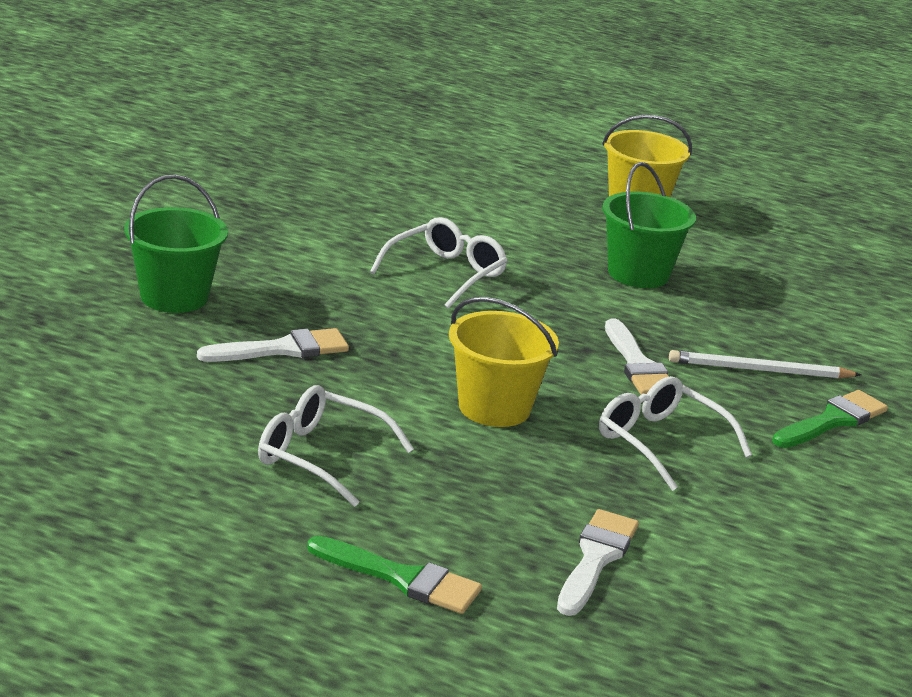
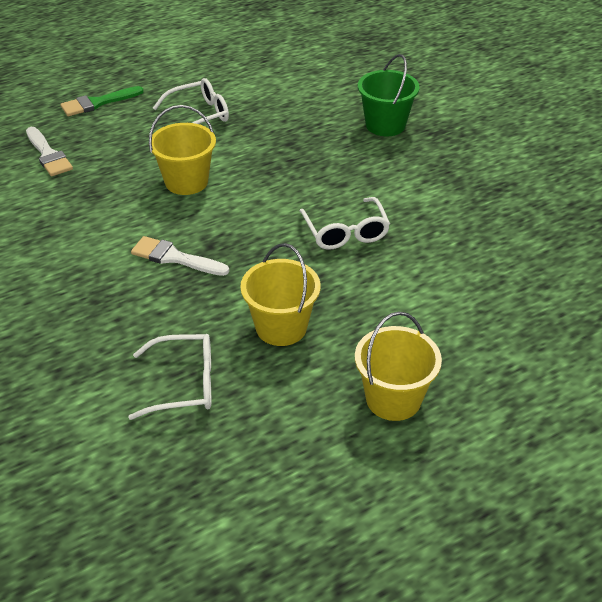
camera: 130 degrees right, 15 degrees up
(282, 349) = (302, 139): white brush -> none
(638, 274) = (281, 327): green bucket -> yellow bucket
(660, 442) = (99, 222): white glasses -> white glasses (184, 384)
(759, 370) = (118, 310): white pencil -> none
(832, 421) = (41, 307): green brush -> none

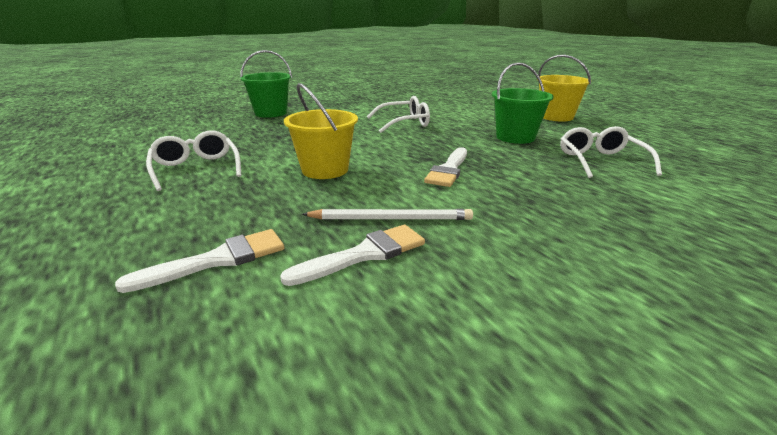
camera: 90 degrees left, 15 degrees down
(36, 209) = (364, 254): none -> white brush
(81, 220) = (391, 219): none -> white pencil
(98, 103) = (92, 231): green brush -> none
(281, 327) = (515, 137): yellow bucket -> green bucket

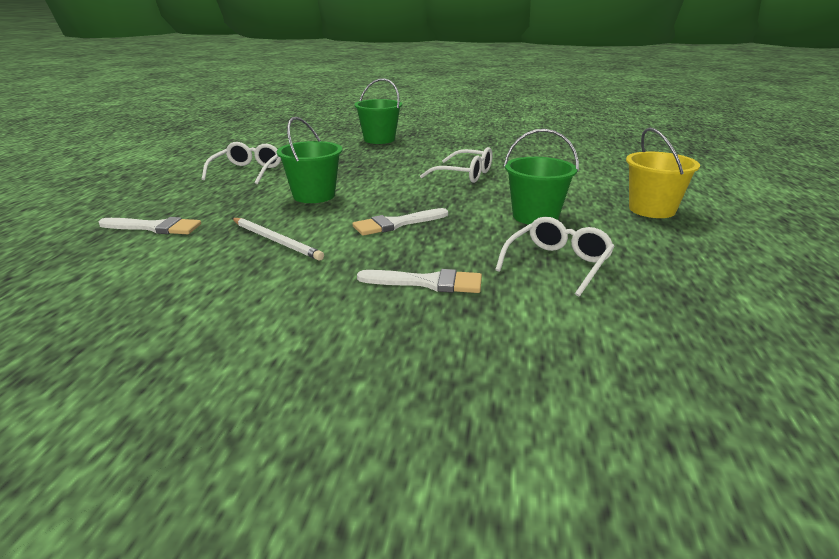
camera: 40 degrees right, 0 degrees up
(325, 170) = (314, 195): yellow bucket -> green bucket
(364, 254) = (217, 253): white brush -> white brush (428, 282)

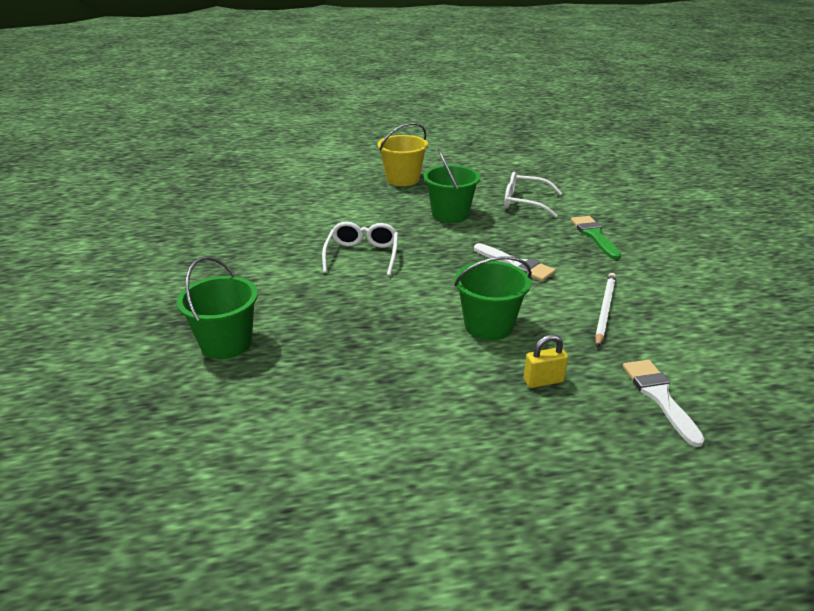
camera: 110 degrees left, 5 degrees up
(231, 198) = (543, 381): none -> yellow padlock
(247, 171) = (445, 413): white glasses -> none
(428, 282) = (594, 235): white brush -> green brush

